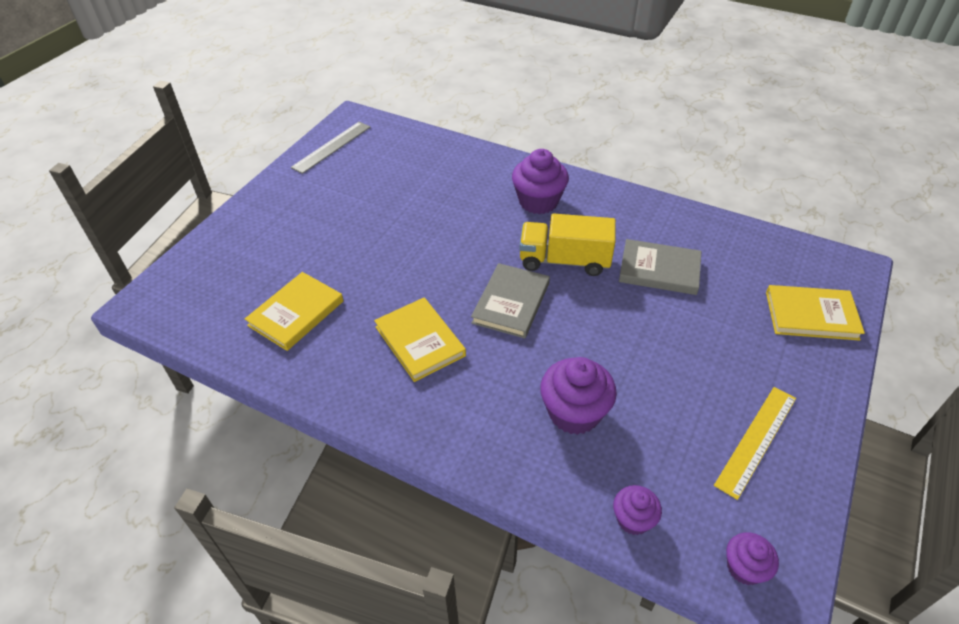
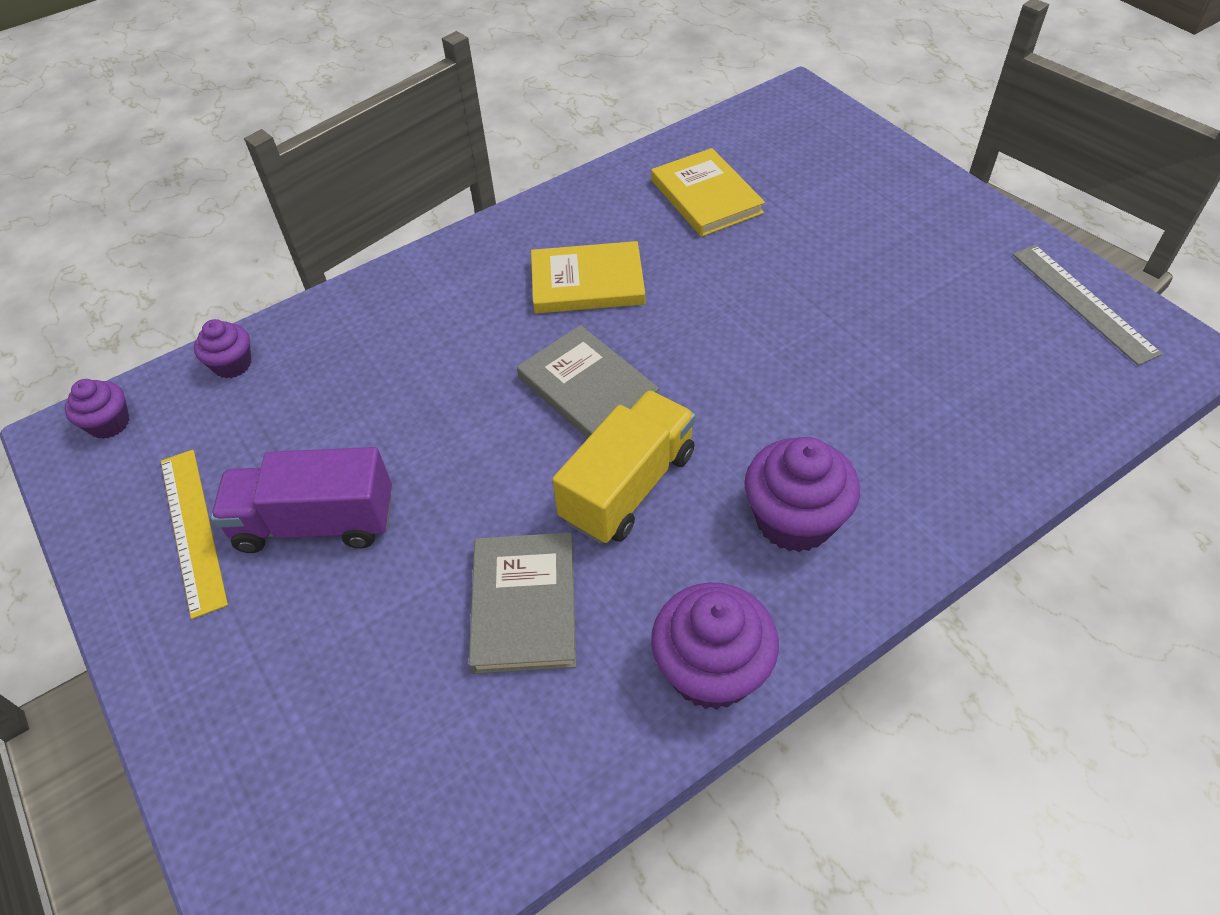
camera: 120 degrees right, 5 degrees up
(574, 413) = (381, 375): purple cupcake -> purple cupcake (711, 669)
(659, 270) = (524, 605): grey book -> grey book turned 45 degrees counterclockwise
(696, 379) = (316, 522): none -> purple truck
(811, 315) = (274, 771): yellow book -> none

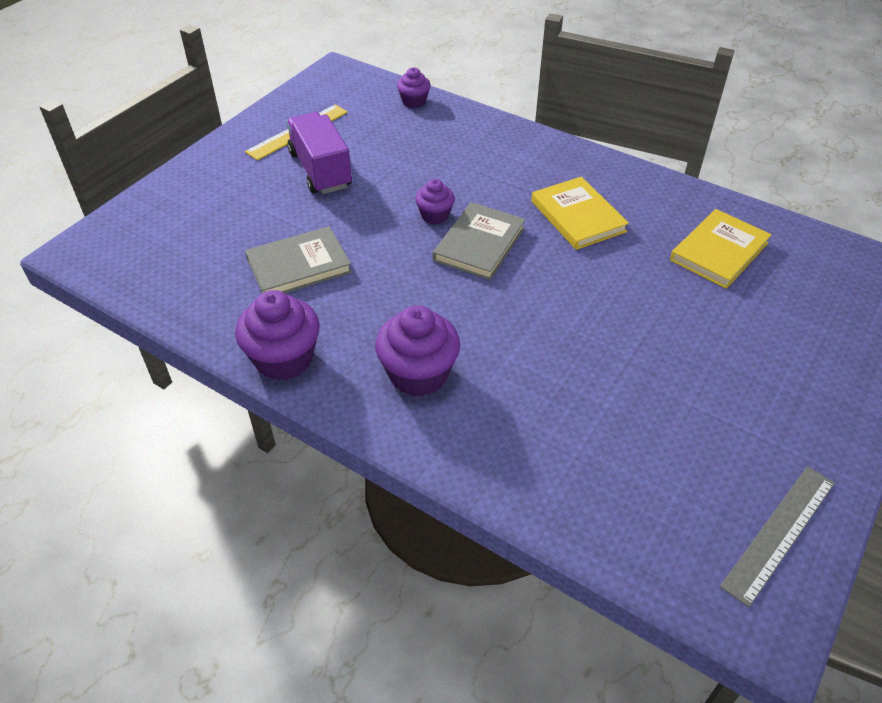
camera: 65 degrees right, 5 degrees down
(109, 423) = (351, 80): purple cupcake -> purple cupcake (435, 215)
(628, 486) = (406, 285): yellow truck -> none

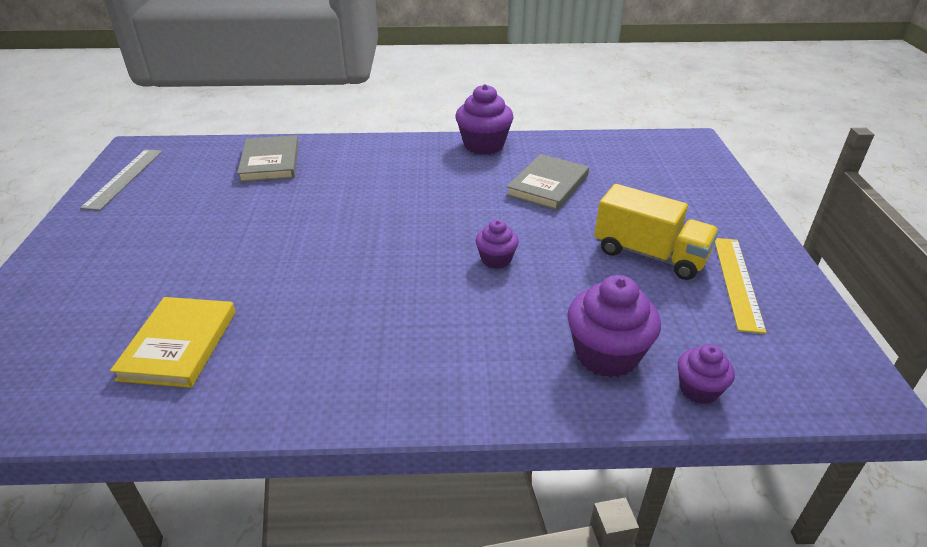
camera: 145 degrees right, 10 degrees down
(320, 170) = (649, 254): purple truck -> yellow truck
(418, 374) = (394, 166): purple cupcake -> purple cupcake (606, 355)
(479, 244) = (431, 252): grey book -> grey book (270, 162)
(578, 216) = (357, 318): yellow book -> none

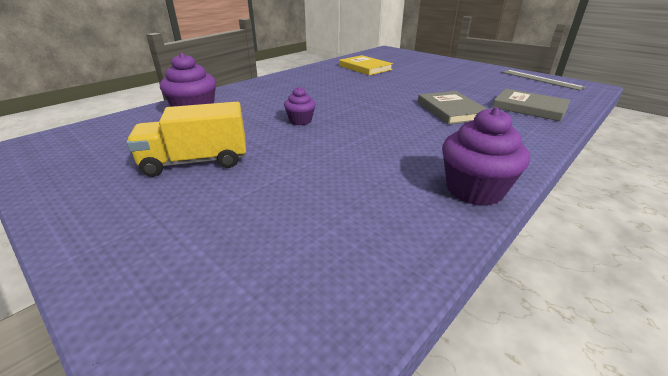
camera: 135 degrees right, 5 degrees down
(548, 185) = (343, 178): grey book -> grey book (451, 110)
(699, 389) = (137, 117): purple cupcake -> none
(737, 282) = (109, 172): yellow ruler -> none

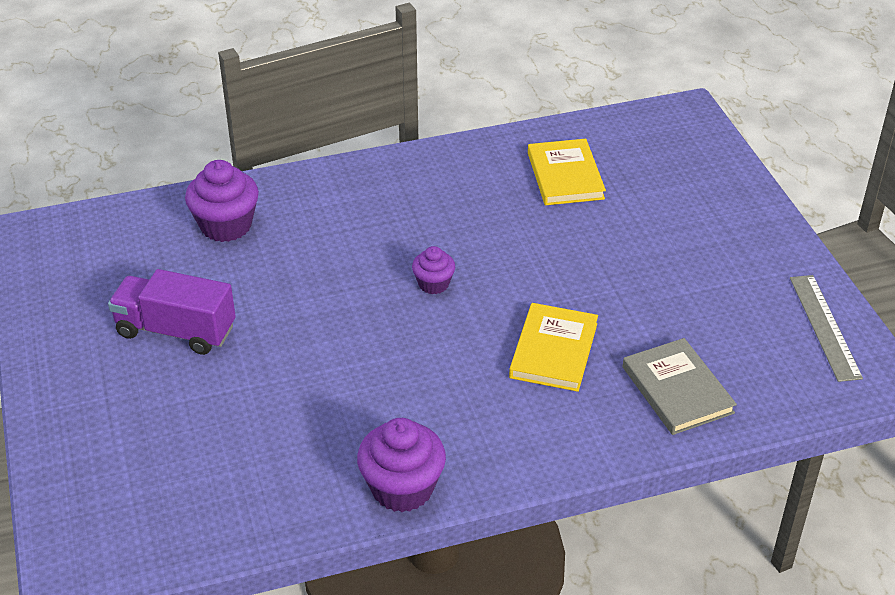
camera: 30 degrees right, 10 degrees up
(196, 162) = (176, 331): yellow truck -> purple truck
(300, 121) = (335, 296): purple cupcake -> purple cupcake (433, 284)
(451, 110) = (554, 350): grey book -> yellow book

